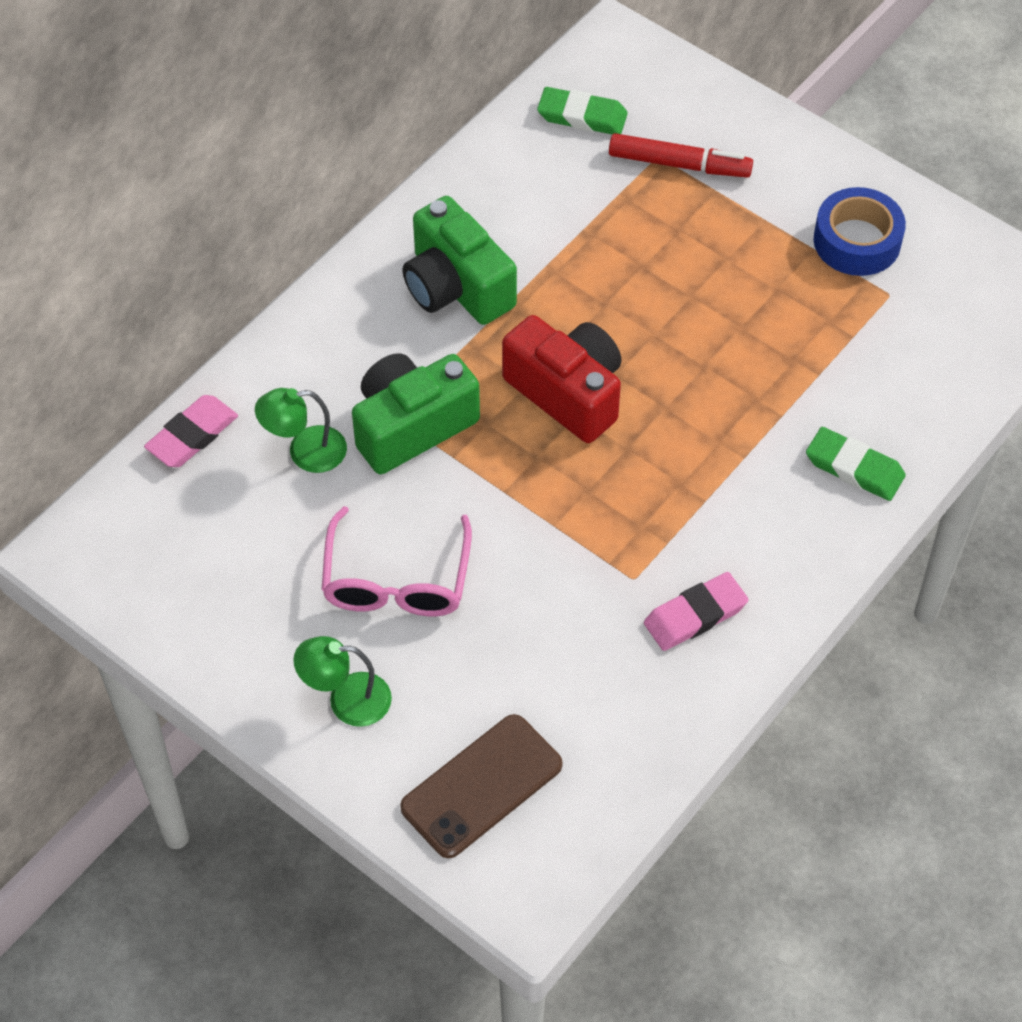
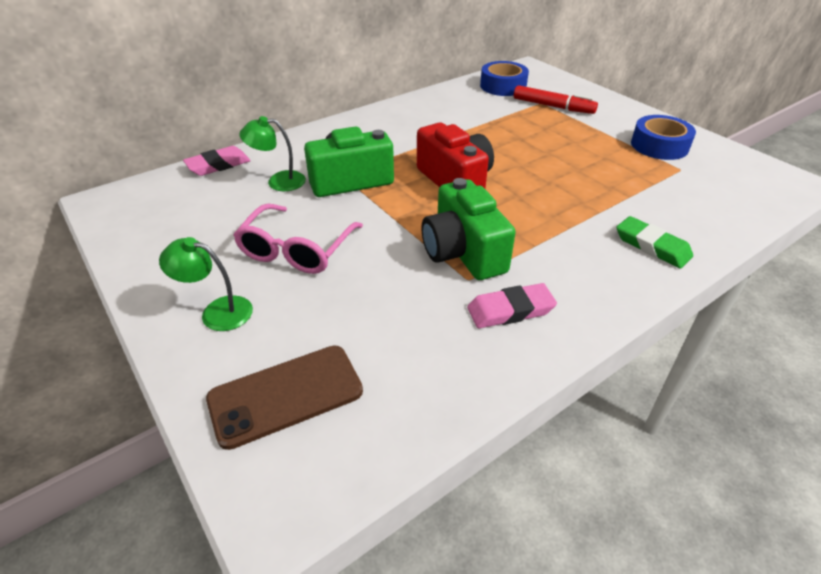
camera: 15 degrees right, 15 degrees down
(456, 287) = (407, 131): green camera -> green camera (463, 252)
(582, 116) = (503, 86): green eraser -> blue tape

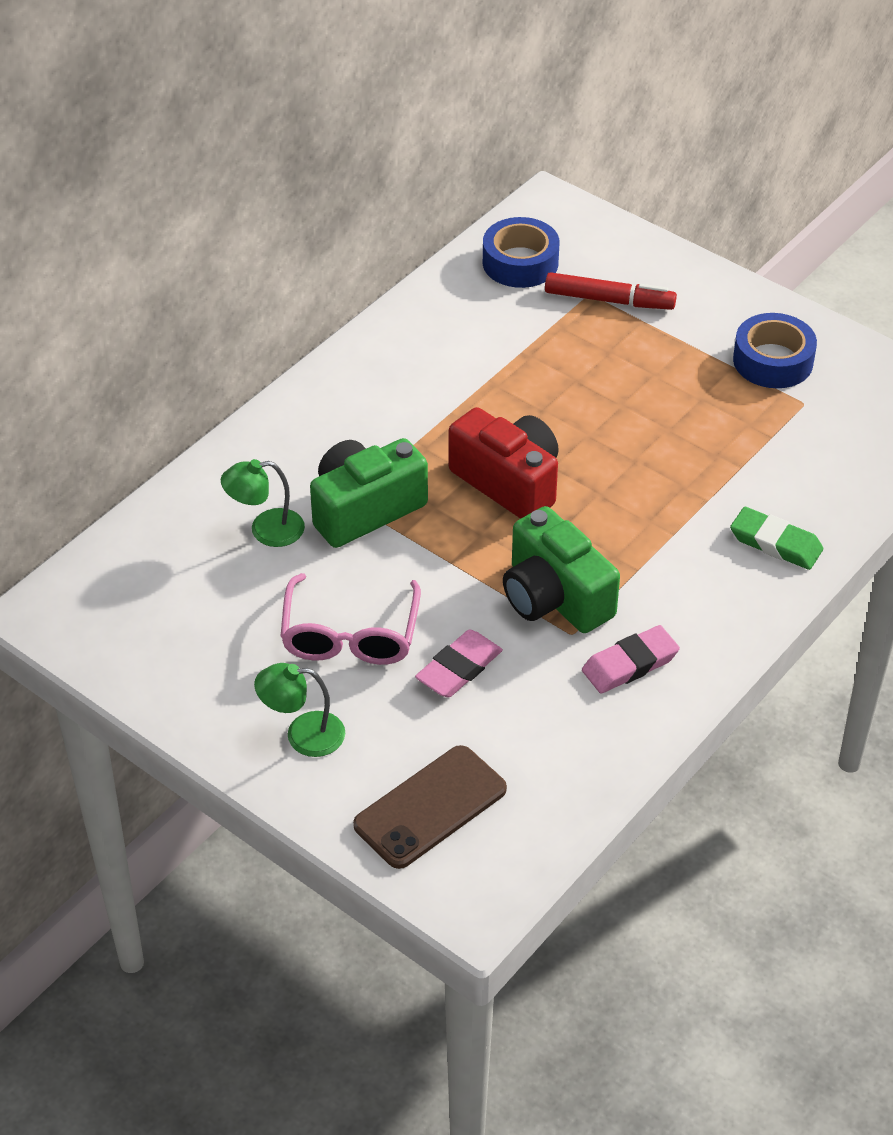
camera: 15 degrees left, 5 degrees up
(218, 165) = (161, 516): pink eraser -> pink eraser (459, 668)

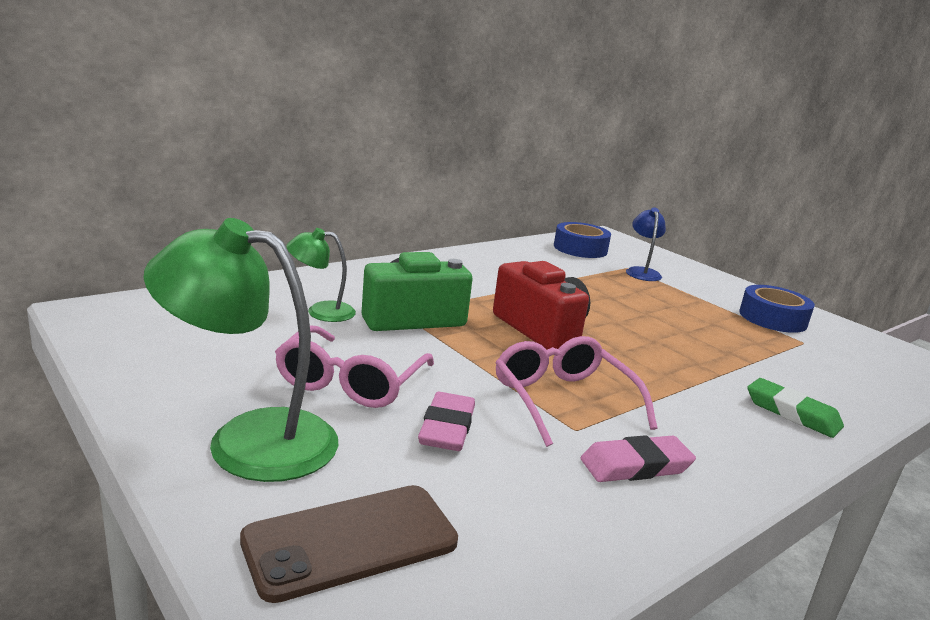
camera: 10 degrees right, 25 degrees down
(303, 734) = (249, 439): green lamp -> green lamp, size x1.84
(459, 668) = (447, 428): pink eraser -> pink eraser turned 45 degrees counterclockwise
(554, 597) = (564, 401): green camera -> pink glasses
(609, 300) = (642, 272): red marker -> blue lamp

